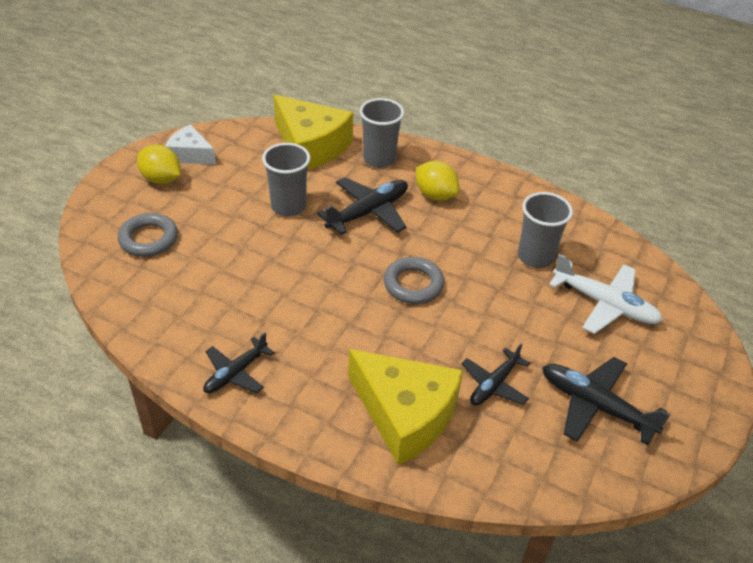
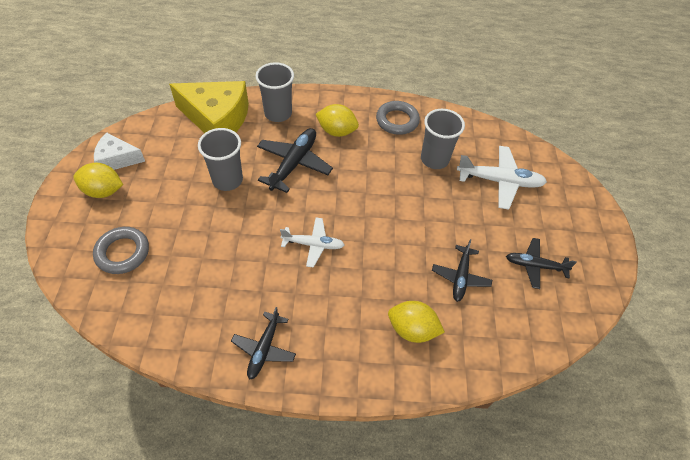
camera: 25 degrees left, 10 degrees up
(343, 295) = (313, 244): none -> white plane
(405, 415) = (412, 329): yellow cheese -> yellow lemon
(413, 284) = (360, 215): grey ring -> grey ring (397, 121)
(595, 406) = (535, 266): black plane -> black plane, size x0.65

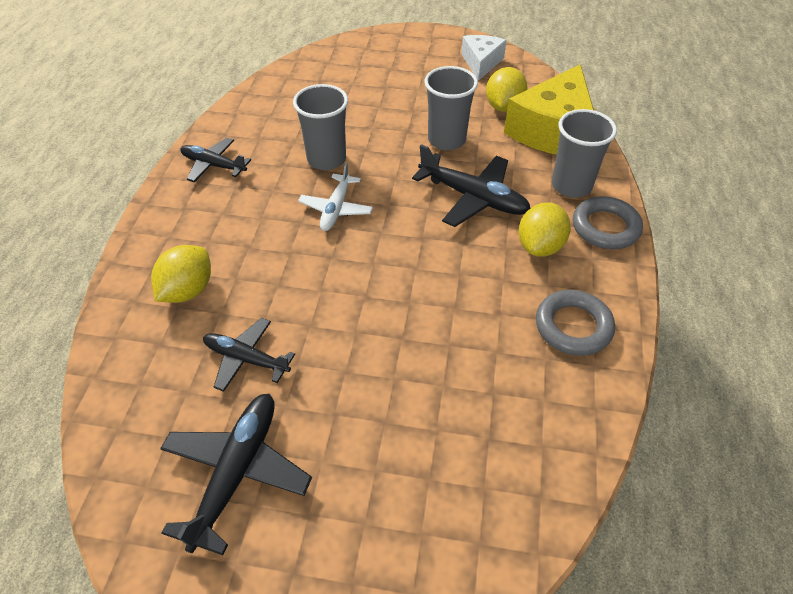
camera: 100 degrees right, 5 degrees down
(103, 191) = (436, 58): yellow lemon -> yellow lemon (503, 107)
(123, 253) = (355, 74): grey ring -> grey ring (605, 227)
(434, 159) = (482, 367): grey cup -> grey cup (326, 159)
(499, 181) = (426, 463): white plane -> none
(535, 266) = (236, 473): black plane -> black plane, size x1.53

